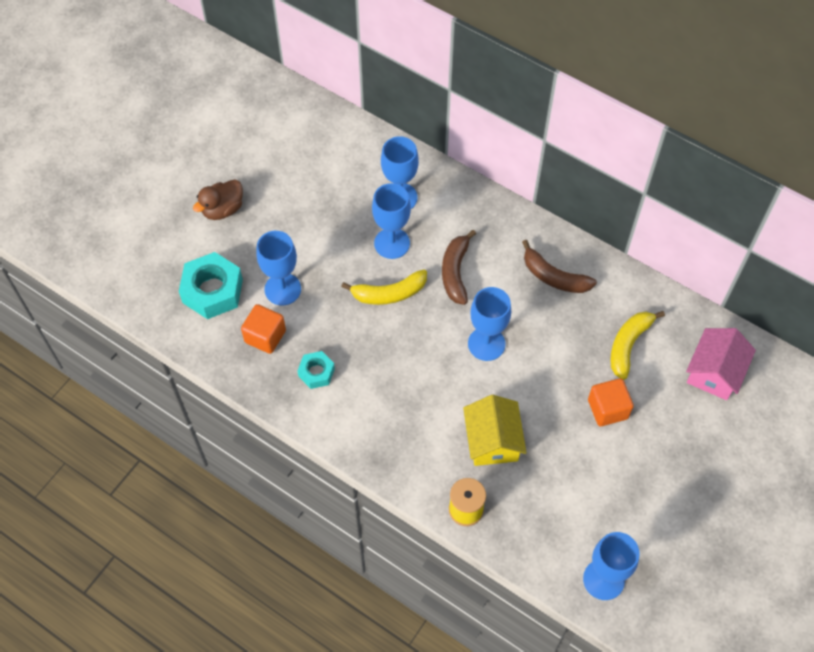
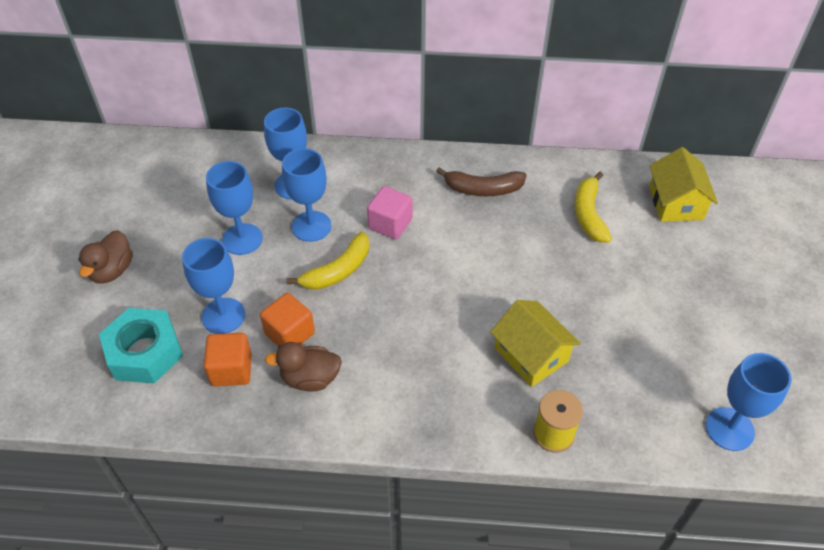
camera: 30 degrees left, 10 degrees down
(316, 372) = (310, 378): turquoise nut -> brown duck
(455, 272) = (390, 224): brown banana -> pink cube
(486, 344) = (463, 271): blue goblet -> blue goblet (242, 239)
(607, 409) = (613, 275): orange cube -> orange cube (289, 334)
(714, 372) = (675, 203): pink house -> yellow house

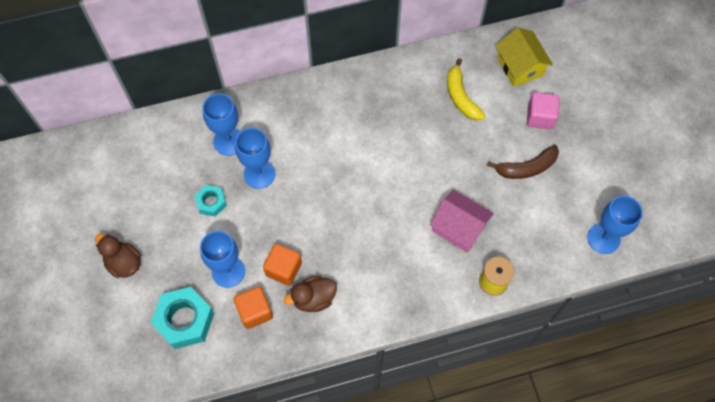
camera: 20 degrees left, 15 degrees up
(112, 270) = (124, 263): brown duck -> brown duck turned 135 degrees clockwise
(242, 239) = (211, 202): blue goblet -> turquoise nut
(338, 270) = (296, 205): yellow banana -> none
(390, 224) = (318, 153): pink cube -> pink cube (540, 117)
(483, 189) = (375, 98): brown banana -> brown banana (526, 167)
(531, 354) = (459, 227): yellow house -> pink house

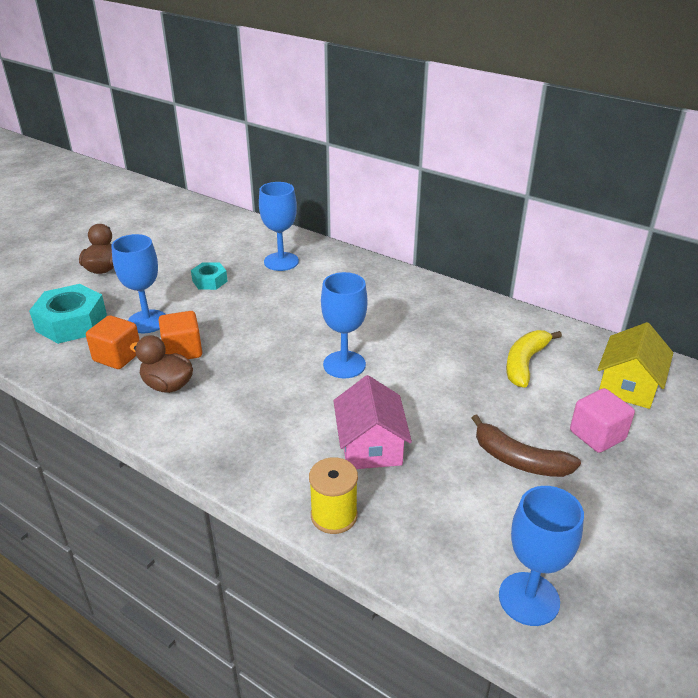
camera: 50 degrees right, 30 degrees down
(259, 174) = (269, 290): blue goblet -> blue goblet (344, 364)

